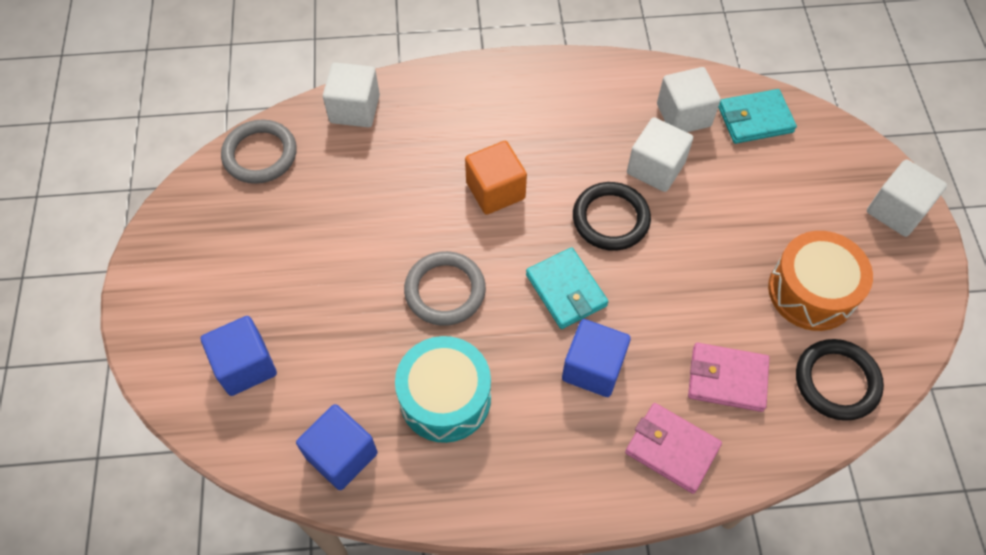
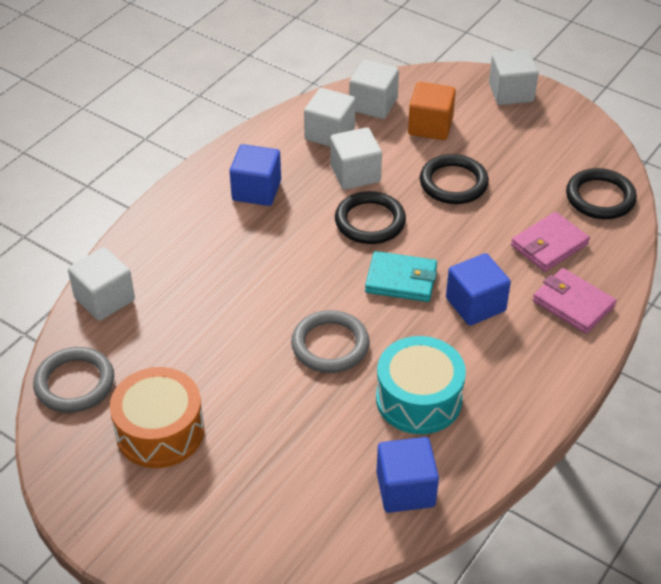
camera: 50 degrees left, 15 degrees down
(245, 366) = (265, 507): blue cube -> blue cube (256, 190)
(495, 190) = (277, 265): orange cube -> orange cube (430, 126)
(672, 449) = (573, 304): pink wallet -> pink wallet turned 60 degrees clockwise
(724, 248) = (453, 183): none -> black ring
(755, 119) = (373, 104): turquoise wallet -> white cube
(811, 291) = (527, 166): orange drum -> orange drum (160, 431)

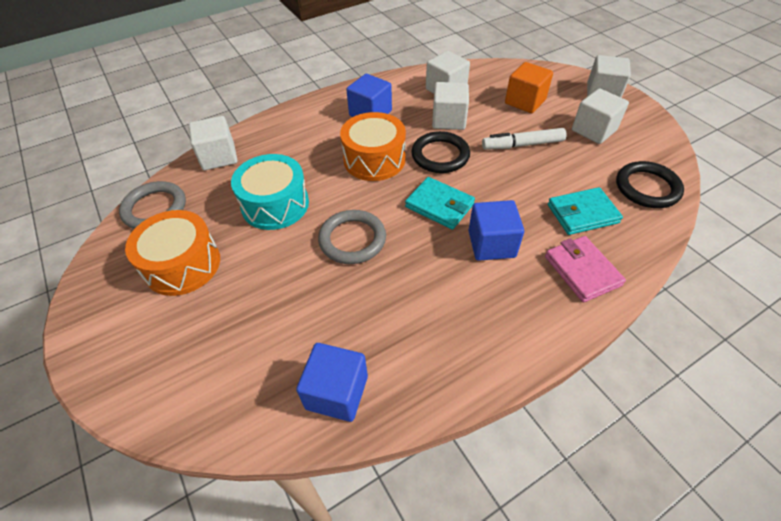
camera: 25 degrees right, 5 degrees up
(297, 248) = (374, 159): none -> orange drum
(373, 104) = (489, 78): white cube -> white cube (593, 130)
(418, 399) = (397, 310): turquoise drum -> turquoise drum (275, 204)
(453, 183) = (522, 145): black ring -> white marker
(549, 245) = (582, 214): pink wallet -> turquoise wallet

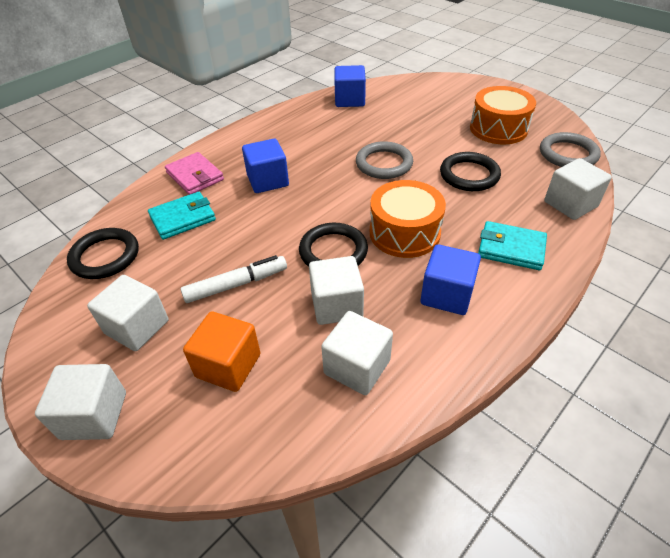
camera: 165 degrees right, 5 degrees down
(275, 204) = (469, 175): turquoise drum -> black ring
(439, 205) = (319, 201): turquoise wallet -> turquoise wallet (511, 248)

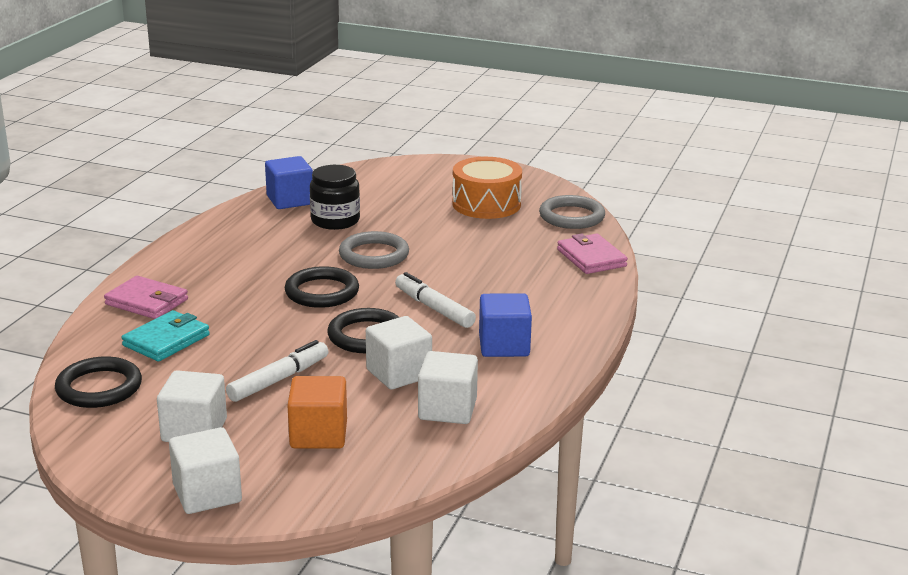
camera: 25 degrees left, 20 degrees down
(268, 180) = (244, 291): blue cube -> none
(372, 124) = (335, 220): none -> black jar
(404, 232) = (434, 308): orange drum -> white marker
(469, 175) = (476, 250): black ring -> black ring (322, 292)
(511, 248) = (549, 301): turquoise wallet -> none
(570, 204) = (591, 258): white cube -> pink wallet

